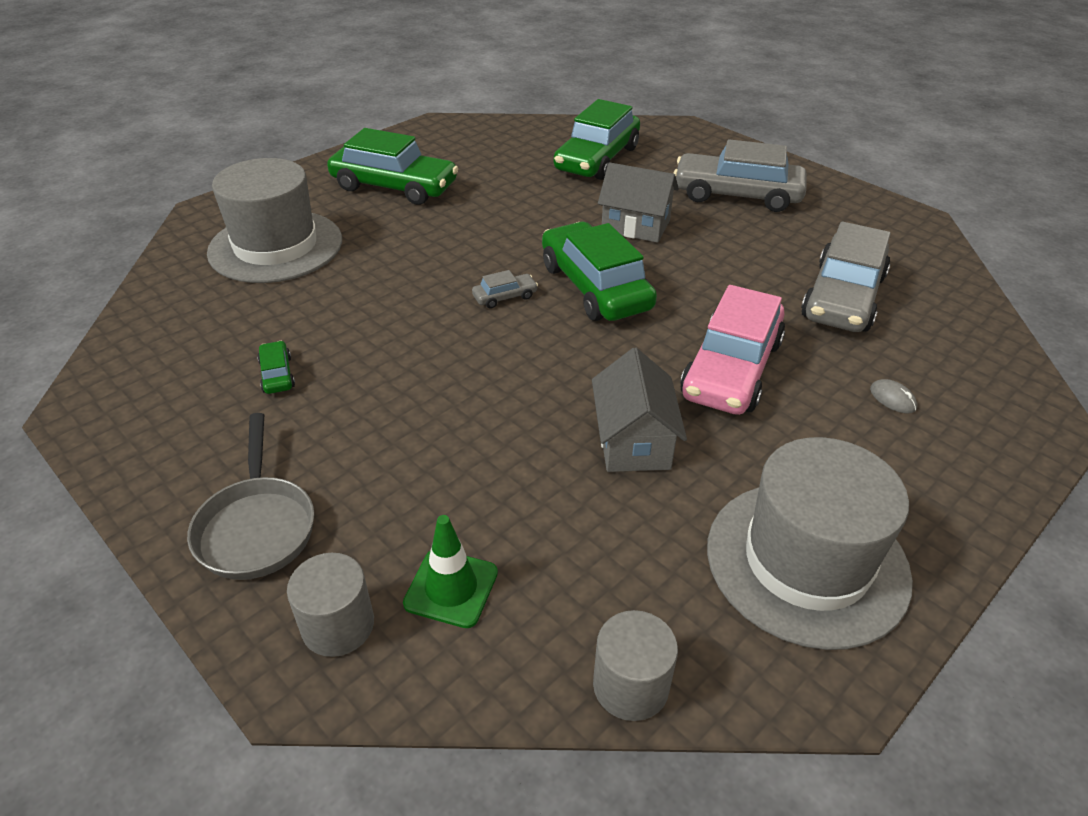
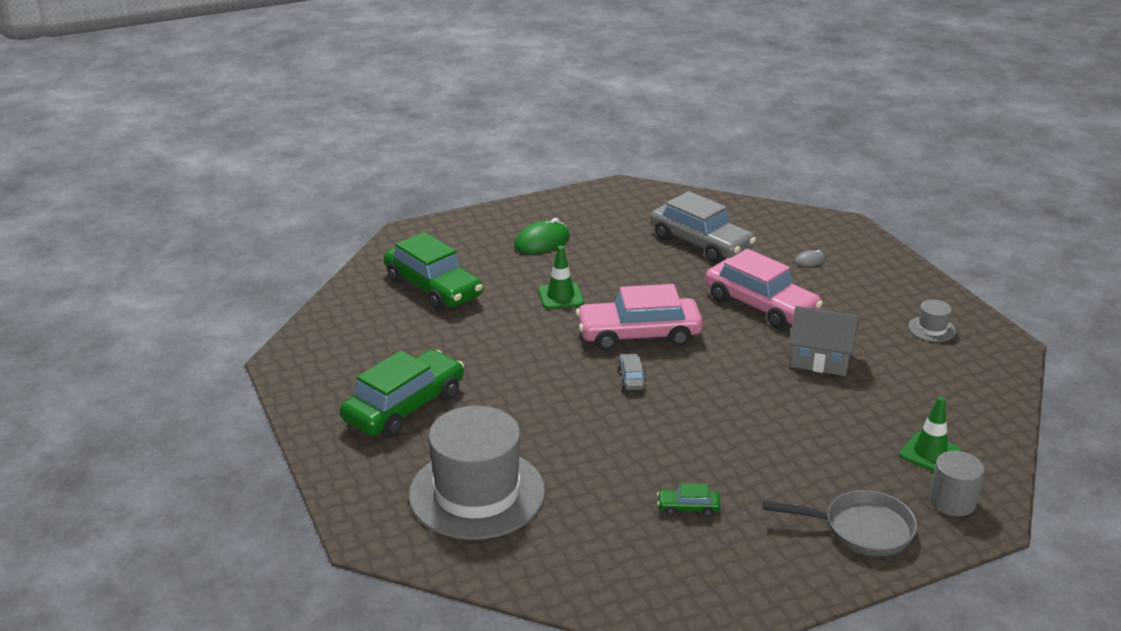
camera: 70 degrees left, 10 degrees down
(595, 287) = (638, 334): green car -> pink car
(630, 685) = (1005, 405): grey cylinder -> none
(635, 226) = (560, 296): grey house -> green traffic cone
(737, 195) = (542, 242): grey car -> green mouse
(807, 561) = (931, 329): grey hat -> grey hat, size x0.40

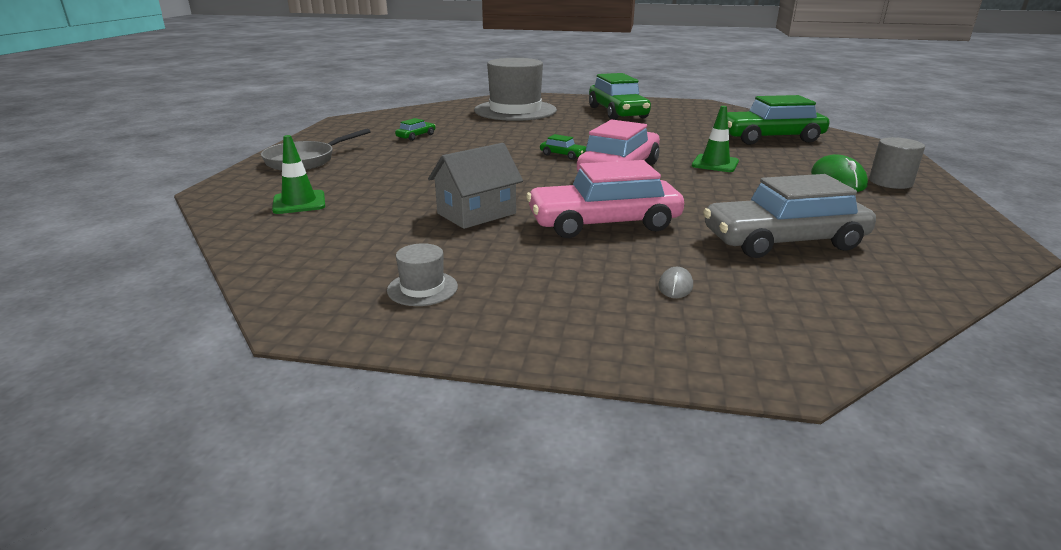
camera: 125 degrees right, 5 degrees down
(631, 378) = (563, 155): grey car -> green car
(952, 501) = (254, 189): grey cylinder -> grey cylinder (890, 182)

